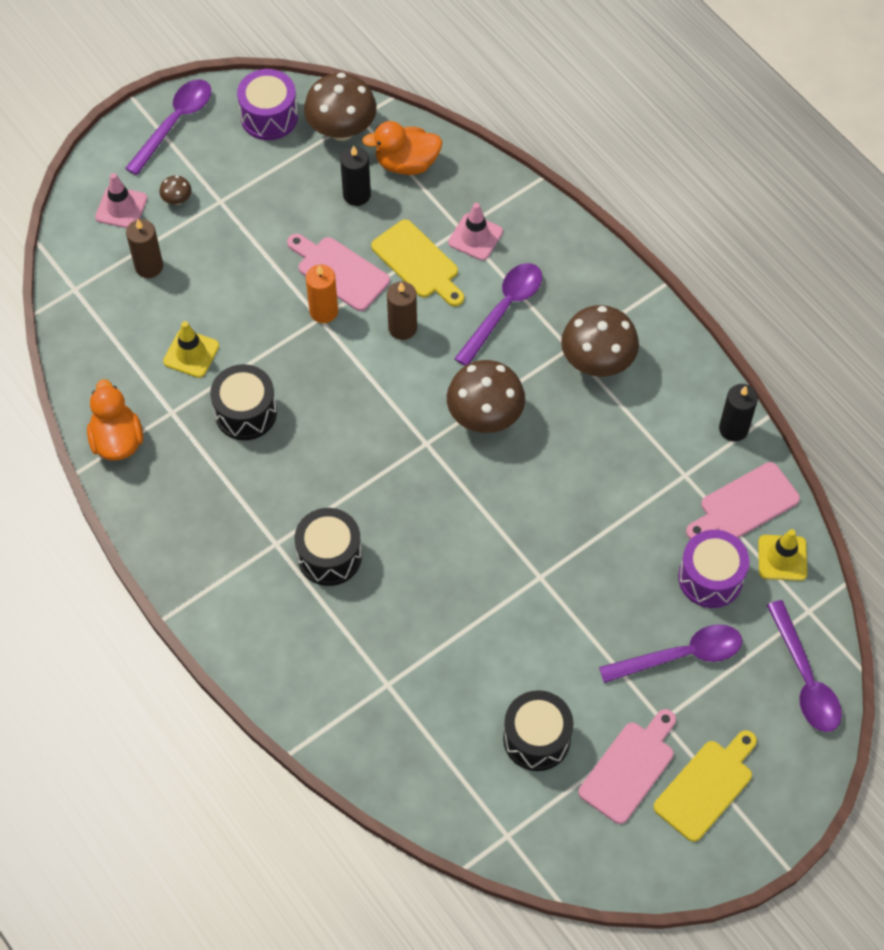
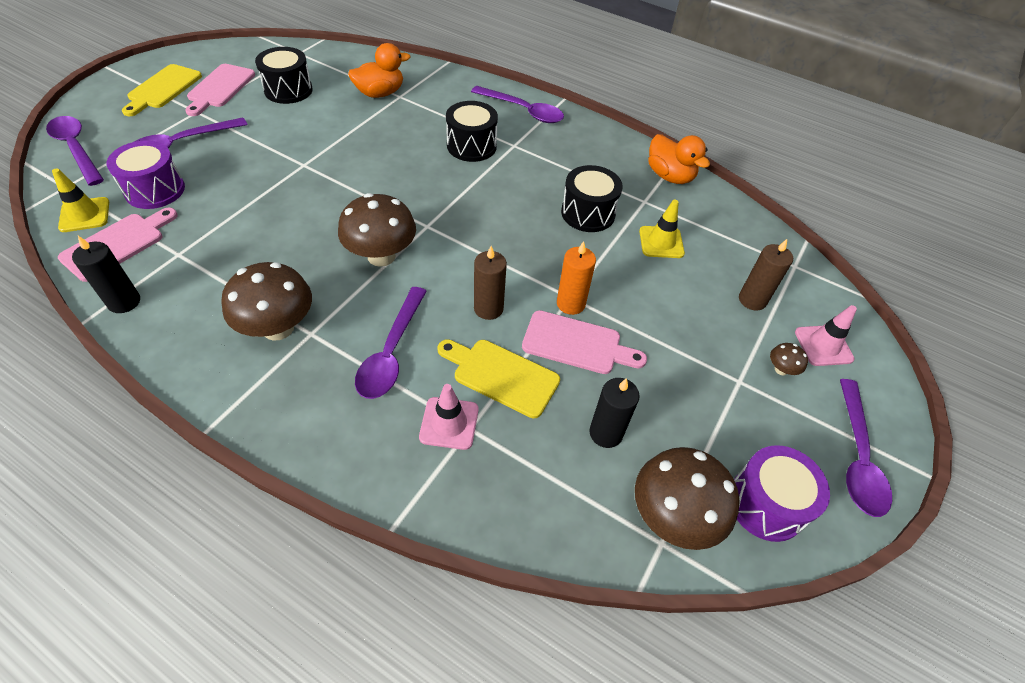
camera: 155 degrees right, 10 degrees down
(232, 607) = (523, 111): none -> purple spoon
(406, 163) = (570, 494): orange duck -> orange duck (380, 93)

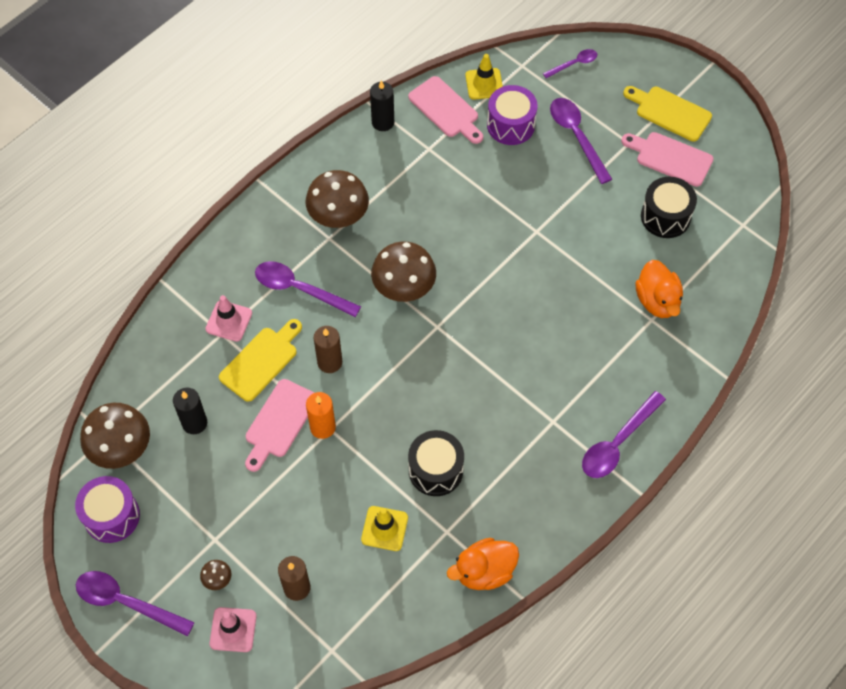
camera: 105 degrees right, 10 degrees up
(76, 149) = (574, 64): purple spoon -> purple spoon, size x0.58
(471, 146) = (554, 379): black drum -> none

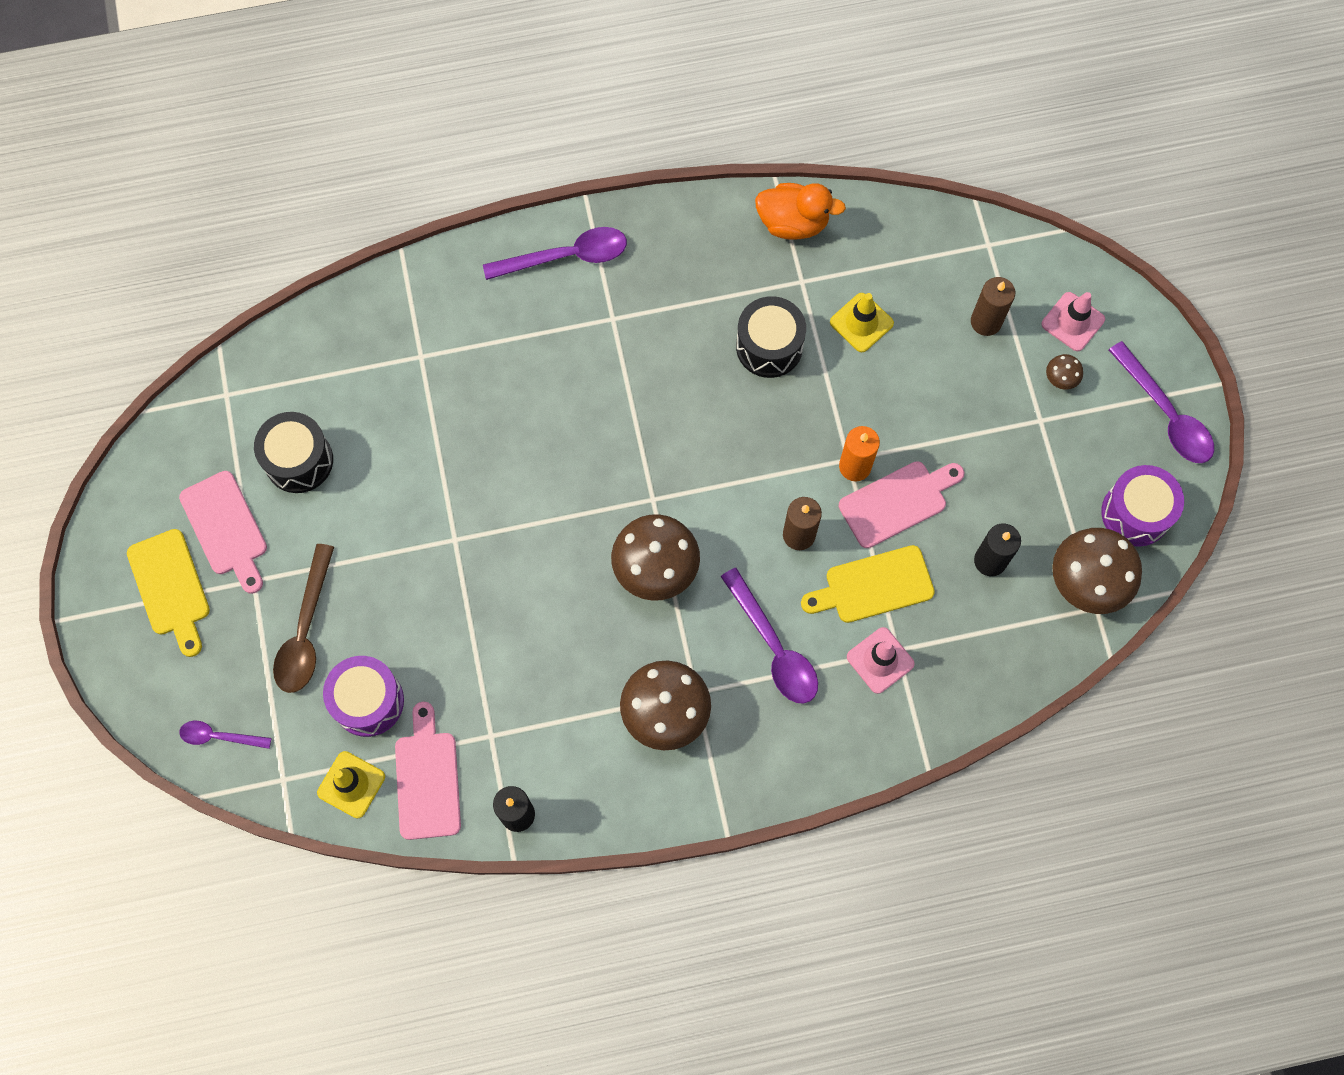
camera: 145 degrees left, 10 degrees up
(576, 136) = (305, 630): purple spoon -> brown spoon
(657, 301) = (396, 372): orange duck -> none

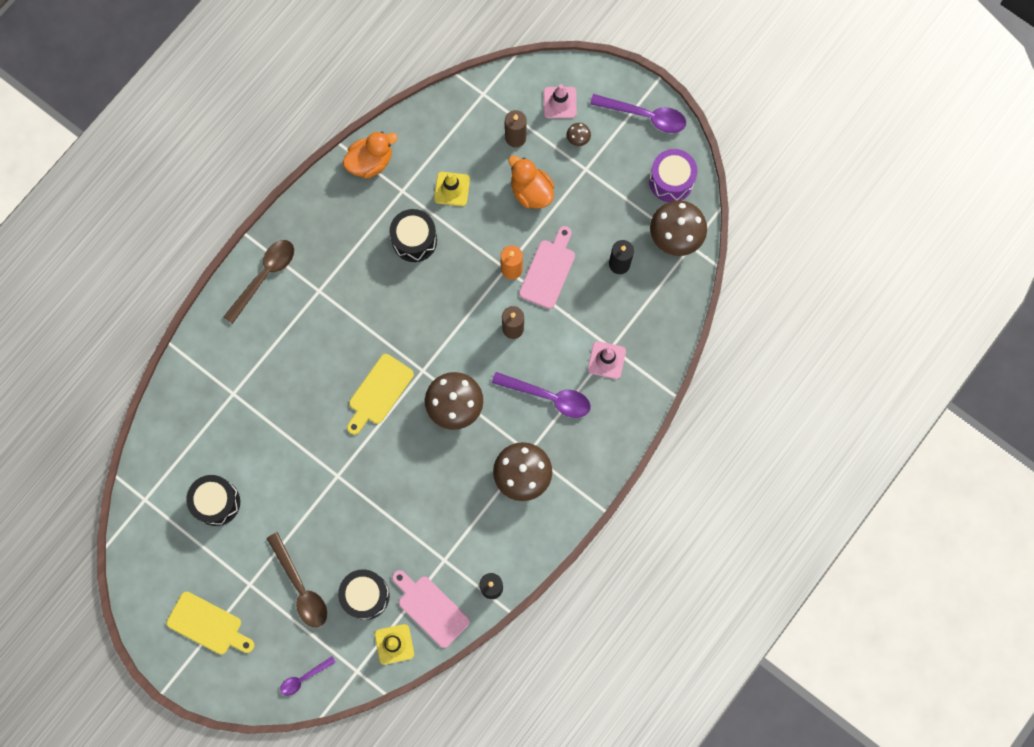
camera: 40 degrees left, 5 degrees up
(226, 528) = (209, 569): pink cutting board -> none
(368, 701) = (365, 595): purple drum -> black drum
(566, 256) = (264, 276): purple spoon -> brown spoon
(873, 586) = (572, 324): yellow cutting board -> yellow cutting board (379, 392)
(953, 396) = (531, 191): none -> orange duck

